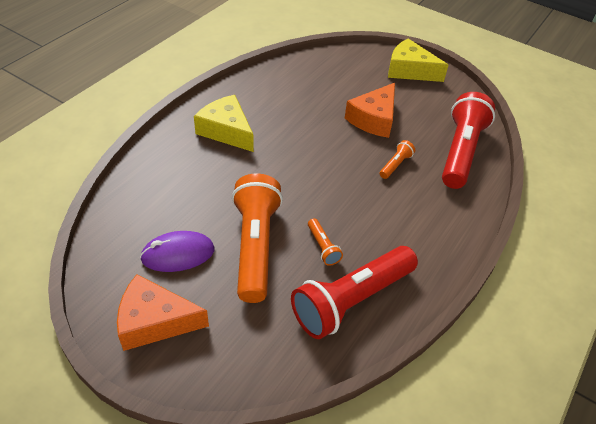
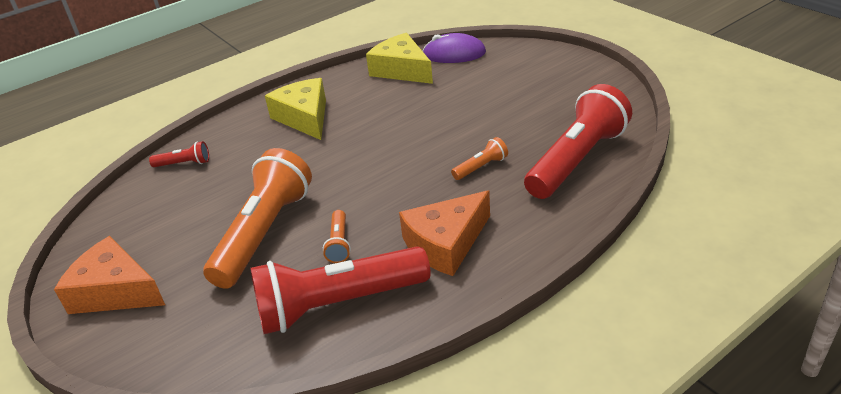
camera: 25 degrees right, 10 degrees down
(142, 187) = (184, 164): none -> red flashlight
(178, 254) = (179, 230): purple mouse -> purple mouse (454, 54)
(373, 119) = (483, 117): orange cheese -> orange cheese (446, 243)
(410, 70) = (561, 69): yellow cheese -> yellow cheese (401, 70)

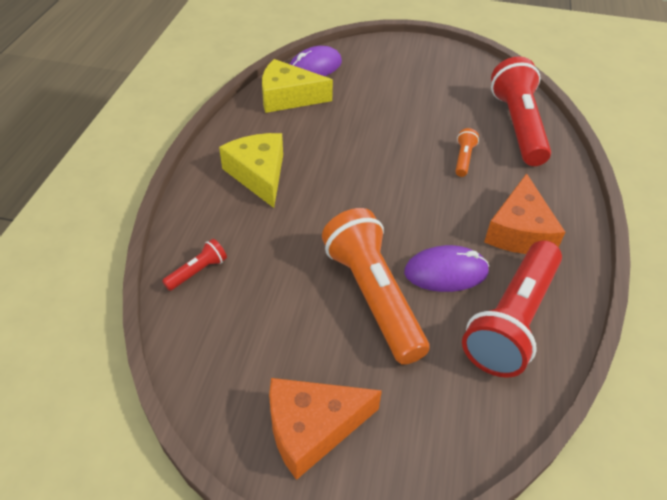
camera: 45 degrees left, 10 degrees up
(305, 117) = (259, 174): yellow cheese -> yellow cheese turned 45 degrees clockwise
(339, 244) = (446, 272): orange flashlight -> purple mouse

